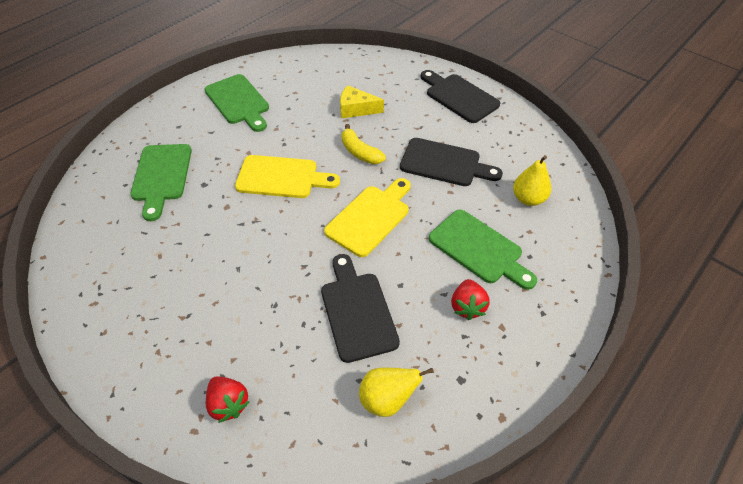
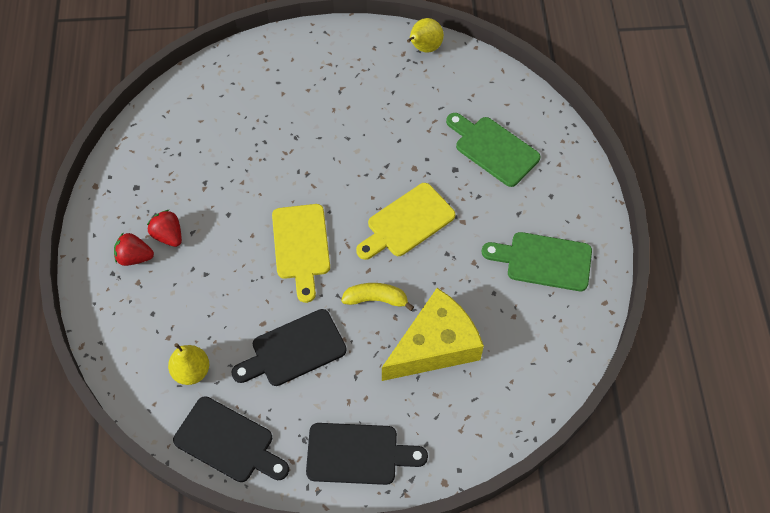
camera: 135 degrees right, 10 degrees up
(228, 404) = (257, 74): red strawberry -> red strawberry (135, 257)
(356, 109) = (435, 345): yellow cheese -> yellow cheese, size x1.88
(357, 311) = (239, 175): black cutting board -> black cutting board (228, 442)
(387, 400) = (171, 143): yellow pear -> yellow pear (424, 48)
(479, 249) = (195, 287): green cutting board -> none

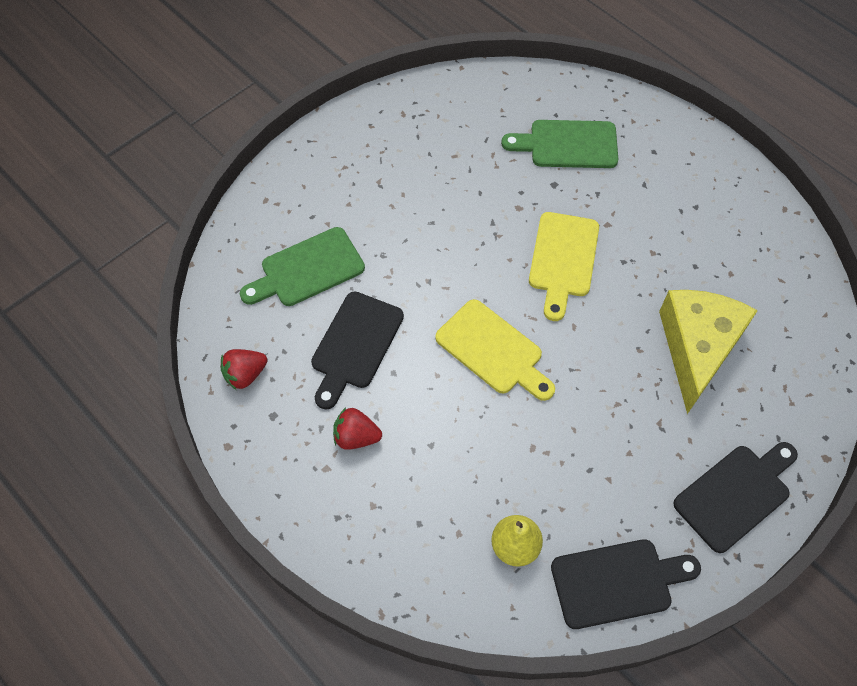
camera: 40 degrees left, 0 degrees up
(135, 257) = (344, 484): red strawberry -> red strawberry (245, 375)
(293, 350) = (585, 449): black cutting board -> black cutting board (355, 345)
(376, 299) = (608, 346): yellow banana -> none
(424, 48) = (417, 96): yellow pear -> none
(543, 261) = (705, 209): green cutting board -> green cutting board (307, 269)

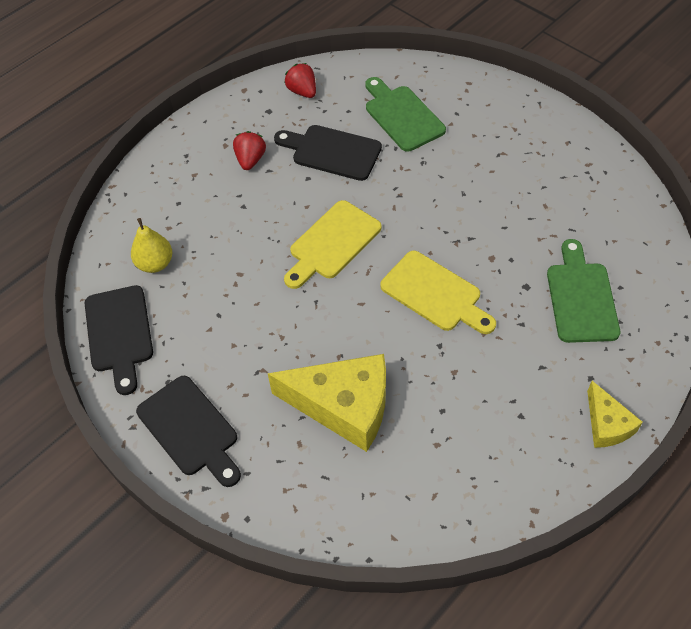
camera: 90 degrees right, 5 degrees down
(562, 259) = (435, 294): yellow cutting board -> yellow cutting board turned 150 degrees counterclockwise
(699, 147) = (607, 424): none -> yellow cheese

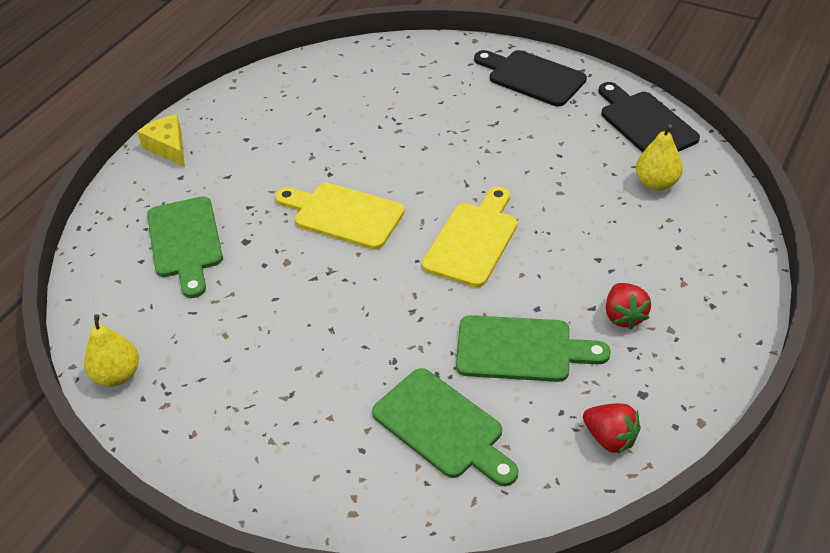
camera: 165 degrees right, 10 degrees down
(332, 152) = (521, 350): black cutting board -> green cutting board
(344, 406) = (406, 115): yellow cheese -> none
(626, 191) = (117, 375): none -> yellow pear

